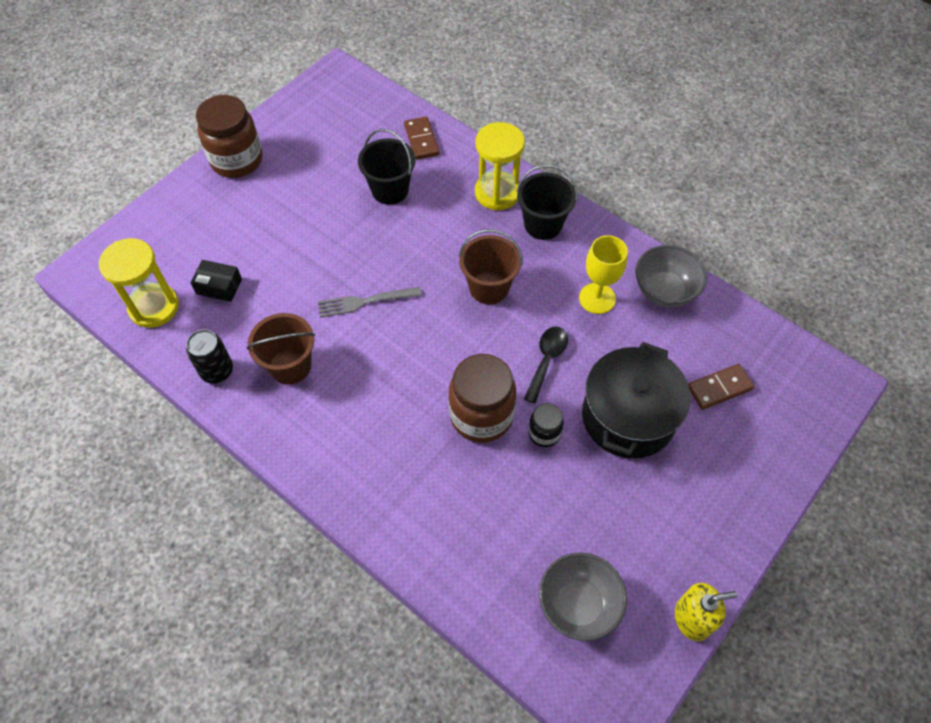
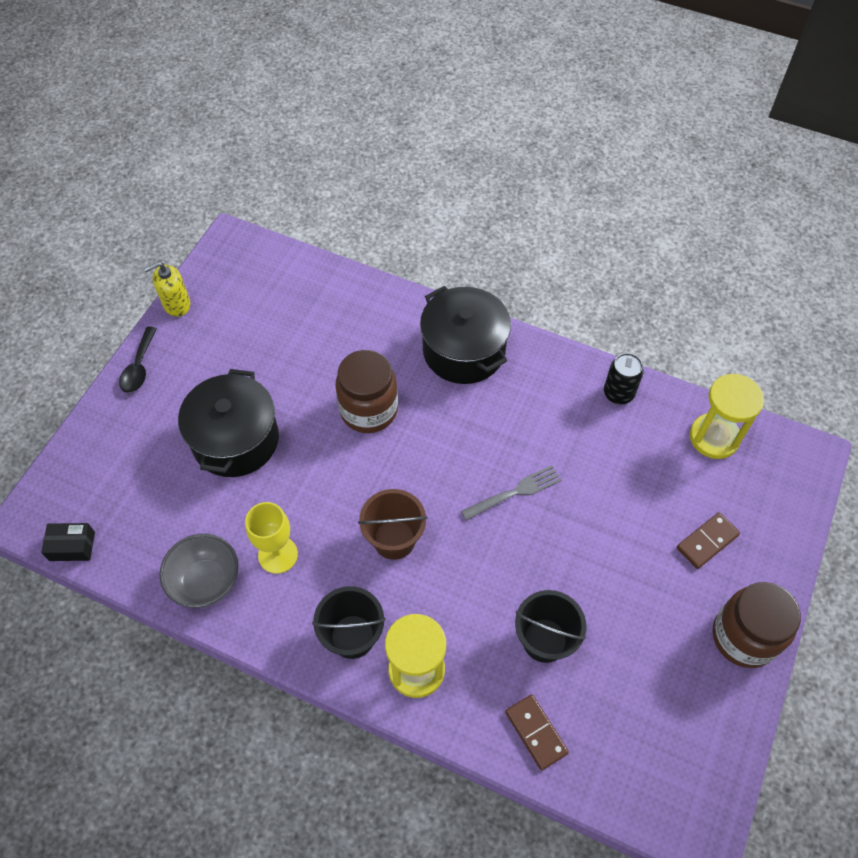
camera: 165 degrees right, 0 degrees up
(219, 286) = (666, 473): black box -> black box (72, 546)
(290, 366) = (556, 413): brown bucket -> none
(356, 461) = (464, 350): none -> black pot
(544, 433) = (309, 408): black jar -> none
(547, 360) = (319, 475): black spoon -> black spoon (139, 367)
(578, 604) = (263, 295): grey bowl -> none
(719, 388) = (149, 487): brown domino -> brown domino (707, 541)

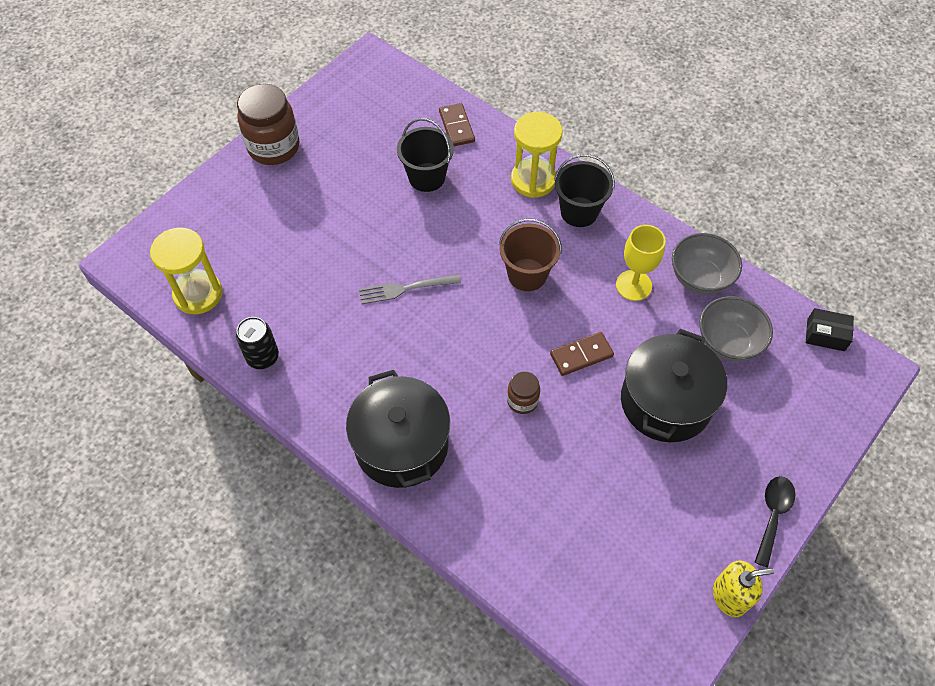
camera: 165 degrees left, 0 degrees up
(175, 513) = (728, 342): none -> grey bowl
(368, 410) = (522, 401): brown jar -> brown jar, size x0.51
(707, 541) = (260, 214): brown domino -> brown domino (581, 355)

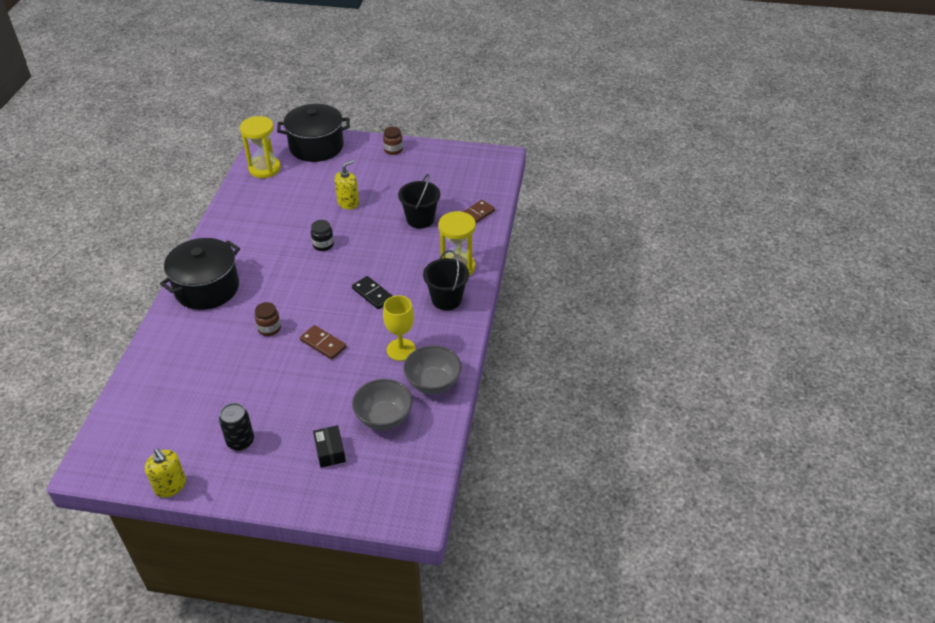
camera: 60 degrees right, 15 degrees down
(263, 357) = (236, 210): black can -> black can (240, 441)
(274, 147) = (393, 150): brown jar -> brown jar, size x0.51
(342, 233) = (348, 203): none -> yellow soap dispenser
(405, 289) = (323, 245): grey fork -> black jar
(527, 274) = (373, 294): brown bucket -> black domino
(665, 402) = (310, 400): black pot -> black pot (316, 146)
(773, 515) = (247, 490): black spoon -> none
(825, 335) = (429, 475): black box -> black box (330, 451)

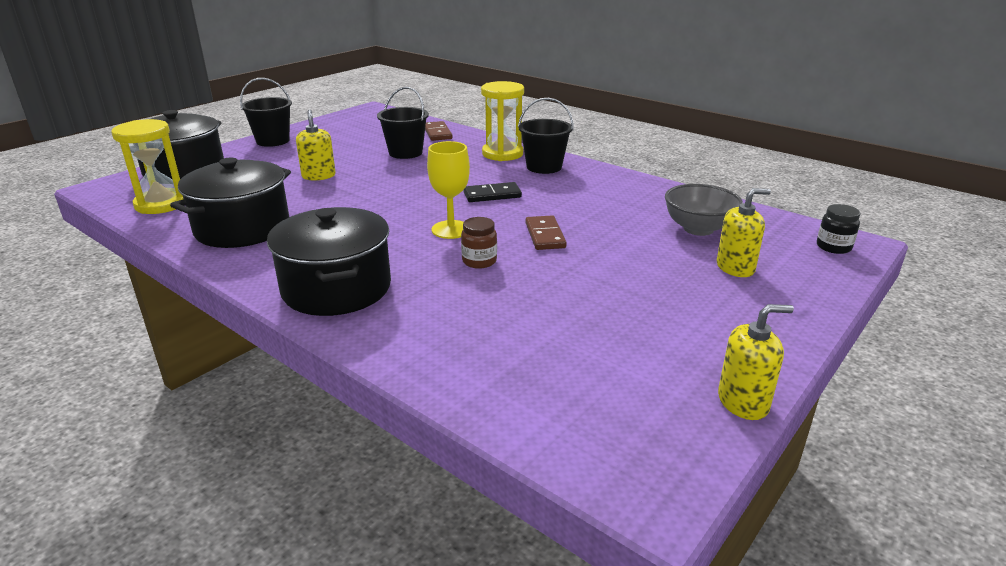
camera: 60 degrees left, 15 degrees down
(240, 441) = (681, 323): black can -> none
(254, 216) = (242, 228): none -> black pot
(323, 245) = (370, 202): black jar -> black jar (833, 247)
(323, 344) = (545, 235): brown domino -> brown domino turned 75 degrees counterclockwise
(330, 451) = (735, 268): black box -> yellow soap dispenser
(393, 150) = (273, 141): brown jar -> black bucket
(401, 350) = (597, 200): yellow goblet -> yellow goblet (451, 229)
(433, 383) = (663, 196): grey bowl -> none

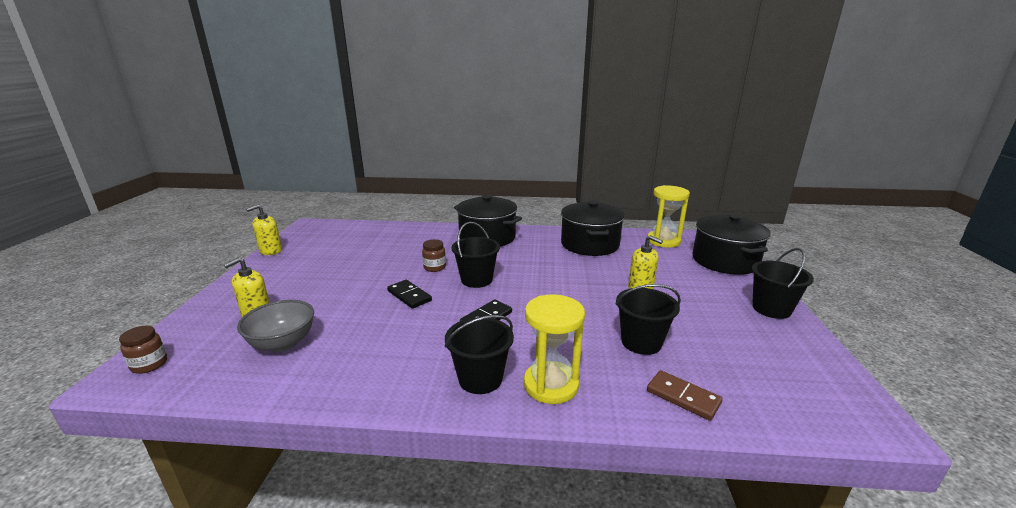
camera: 145 degrees right, 5 degrees down
(451, 229) = (476, 280): yellow goblet -> black bucket
(545, 235) = (409, 296): brown domino -> black domino
(833, 247) = (149, 364): black jar -> brown jar

